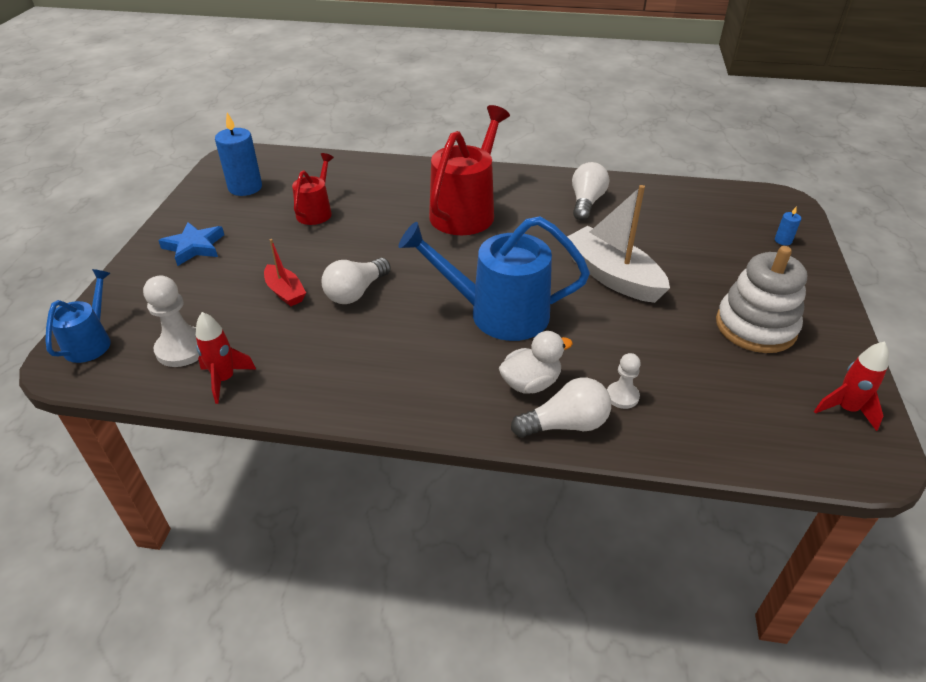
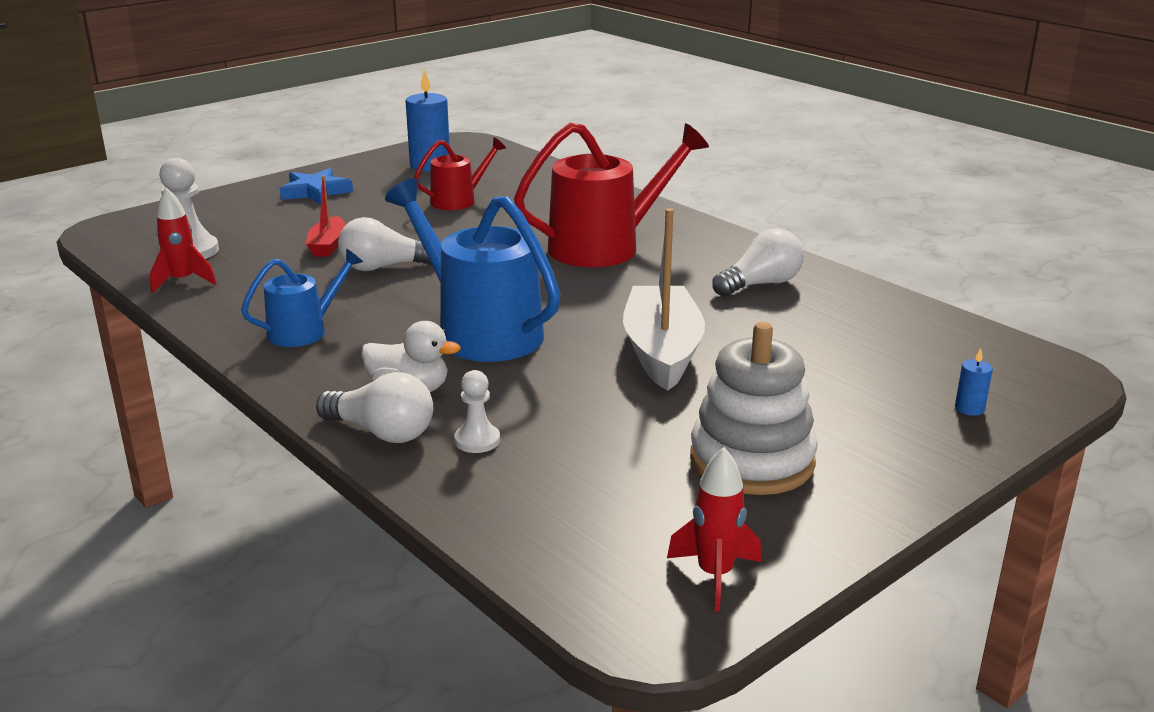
camera: 40 degrees right, 15 degrees down
(91, 342) = (142, 223): blue watering can -> blue watering can (304, 331)

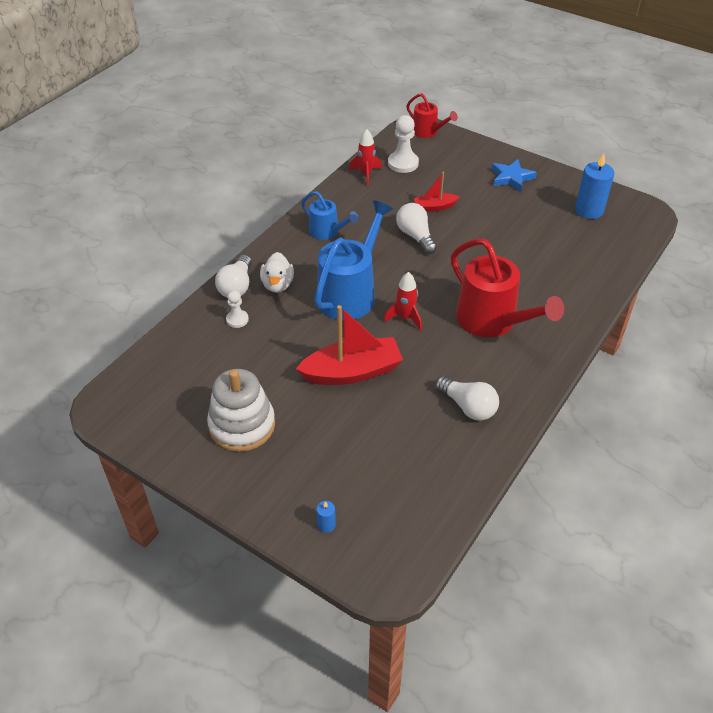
camera: 75 degrees right, 20 degrees up
(458, 201) = (533, 239): red watering can -> red watering can (427, 132)
(662, 352) = (352, 372): white boat -> red boat
(714, 575) = (142, 422): red rocket -> red rocket (405, 318)

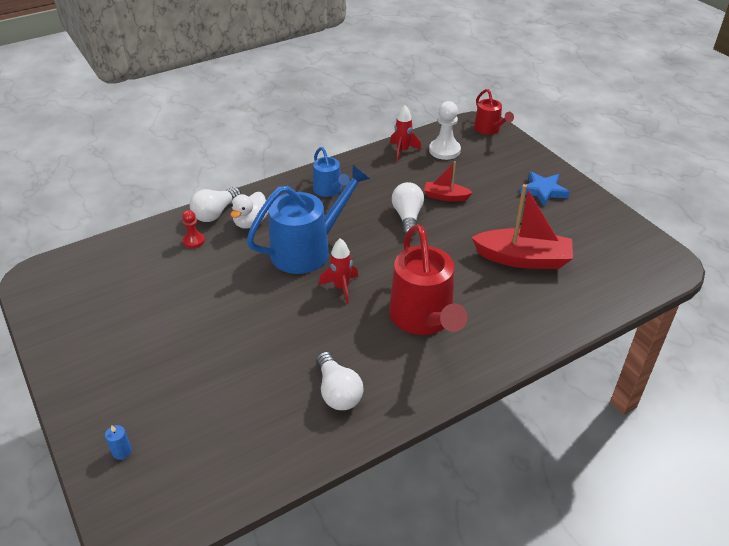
camera: 25 degrees right, 5 degrees down
(237, 319) = (194, 241): white pawn -> red pawn
(242, 425) = (124, 332): white stacking toy -> none
(352, 372) = (255, 320): red boat -> red boat (523, 259)
(589, 210) = (605, 243): blue candle -> none

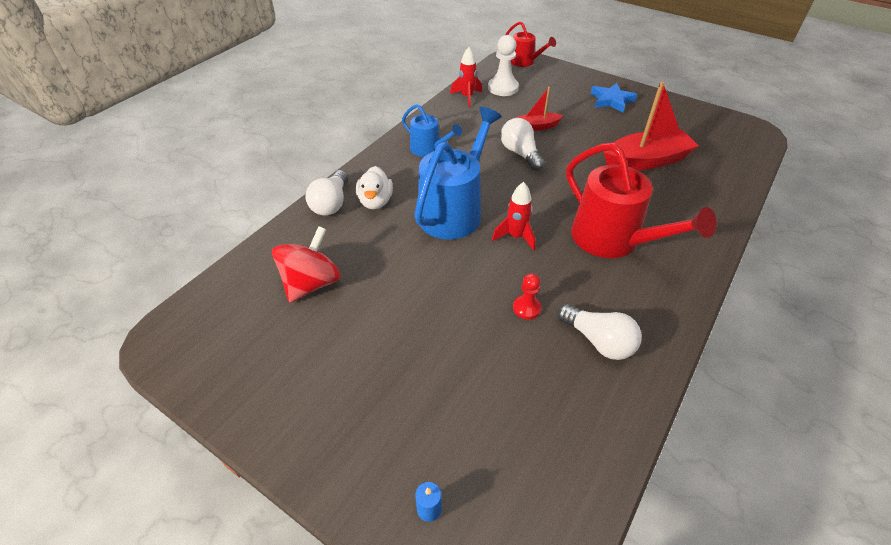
camera: 25 degrees left, 5 degrees up
(156, 271) = (311, 283): none -> red spinning top
(194, 241) = (329, 238): red pawn -> red pawn (526, 308)

